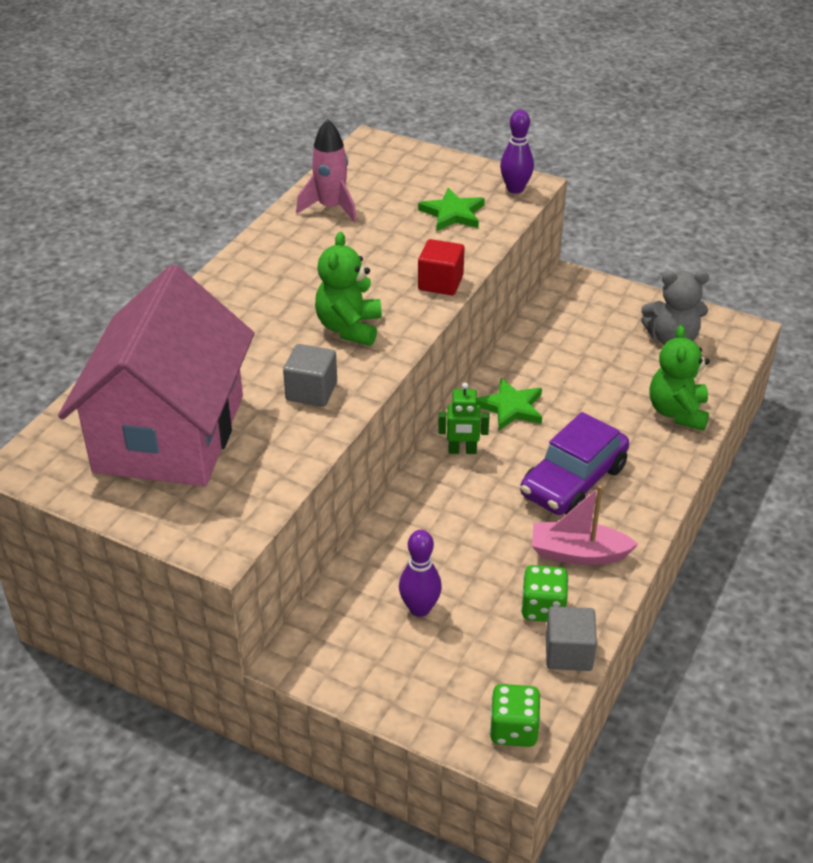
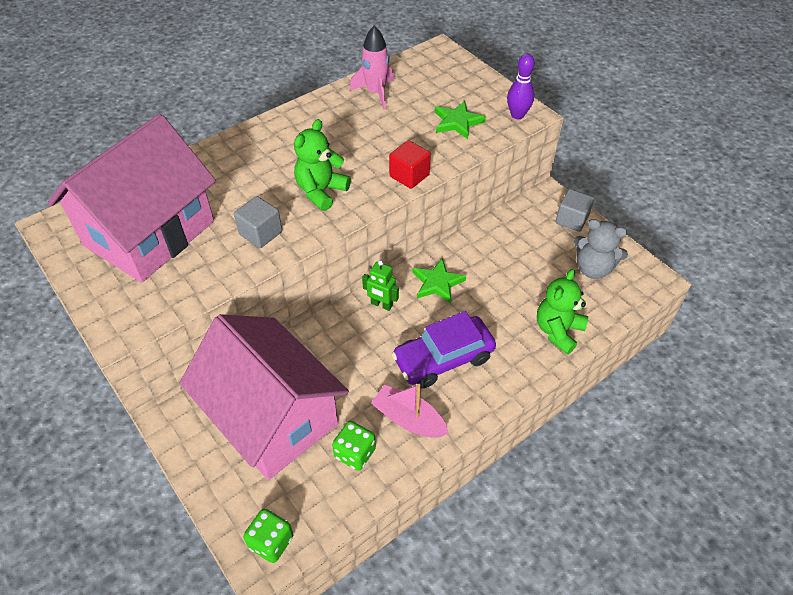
camera: 25 degrees right, 10 degrees up
(420, 608) = (272, 417): purple bowling pin -> pink house
(568, 653) = (349, 497): grey cube -> grey cube (571, 219)

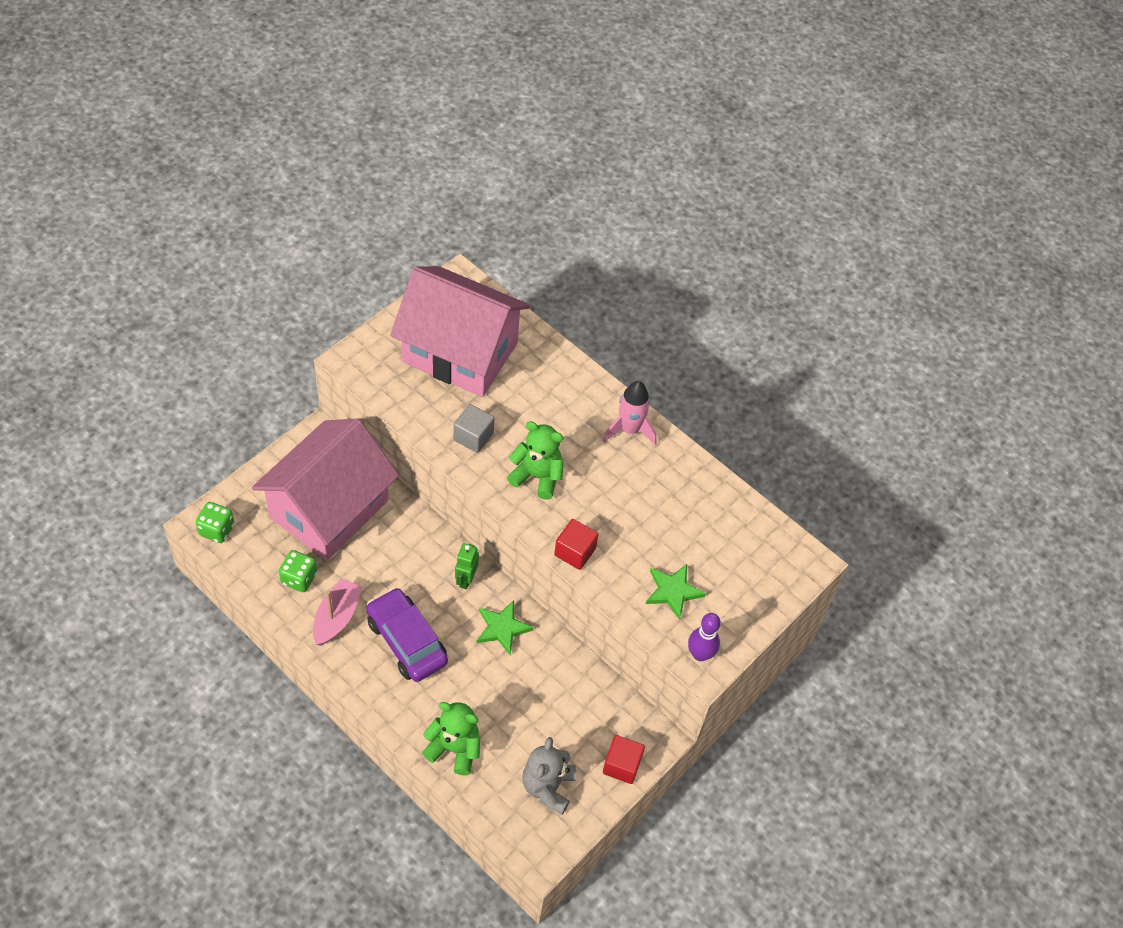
camera: 75 degrees right, 5 degrees up
(376, 93) = (706, 505): pink rocket -> pink rocket (629, 430)
(571, 219) = (622, 765): grey cube -> red cube

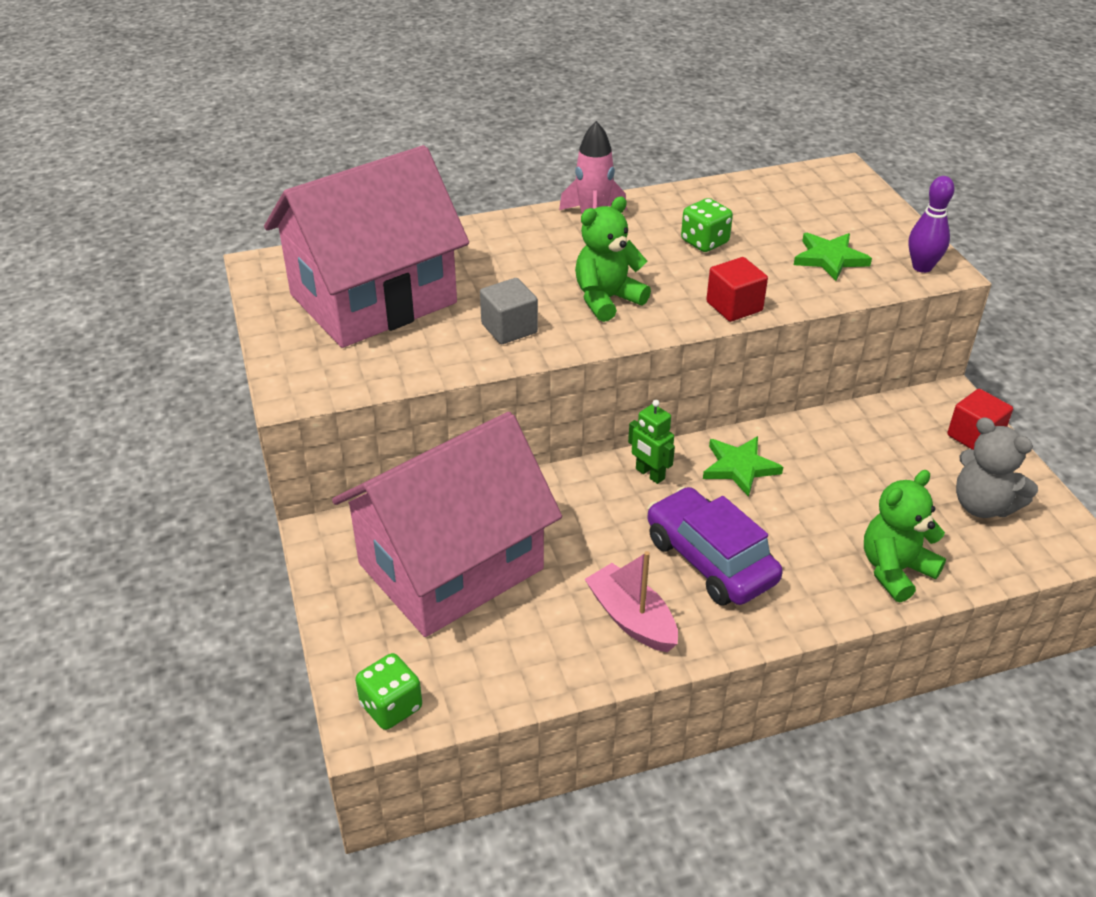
camera: 55 degrees left, 15 degrees down
(299, 578) = (542, 638): green dice -> green dice (704, 242)
(329, 509) = (451, 566): pink house -> pink house turned 75 degrees clockwise
(407, 641) = (710, 560): purple car -> purple car turned 60 degrees clockwise

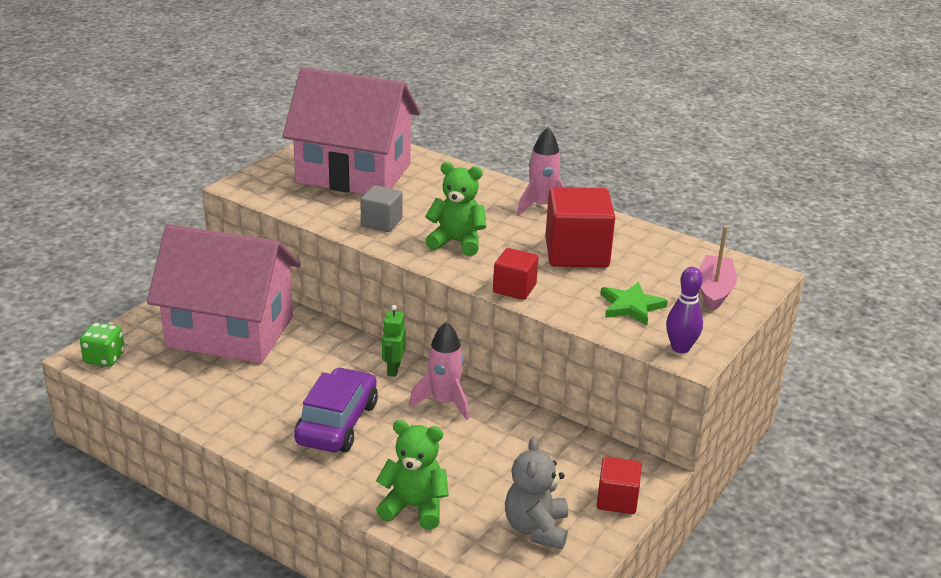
camera: 50 degrees right, 10 degrees down
(631, 619) = (252, 412): pink boat -> pink boat (714, 291)
(704, 242) = (576, 253): green dice -> red cube
(739, 467) = (444, 402): green star -> pink rocket

